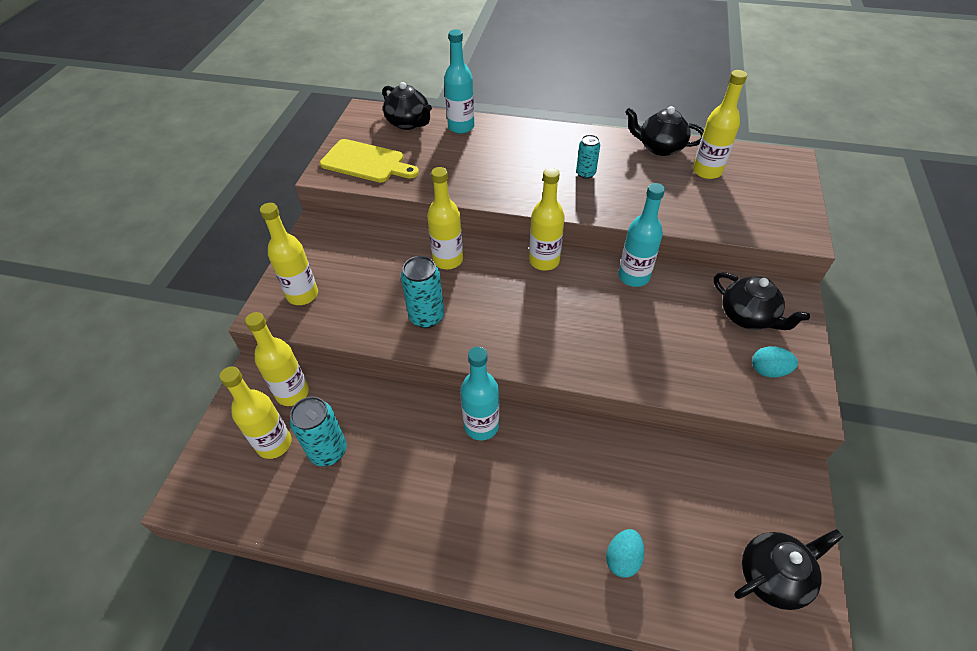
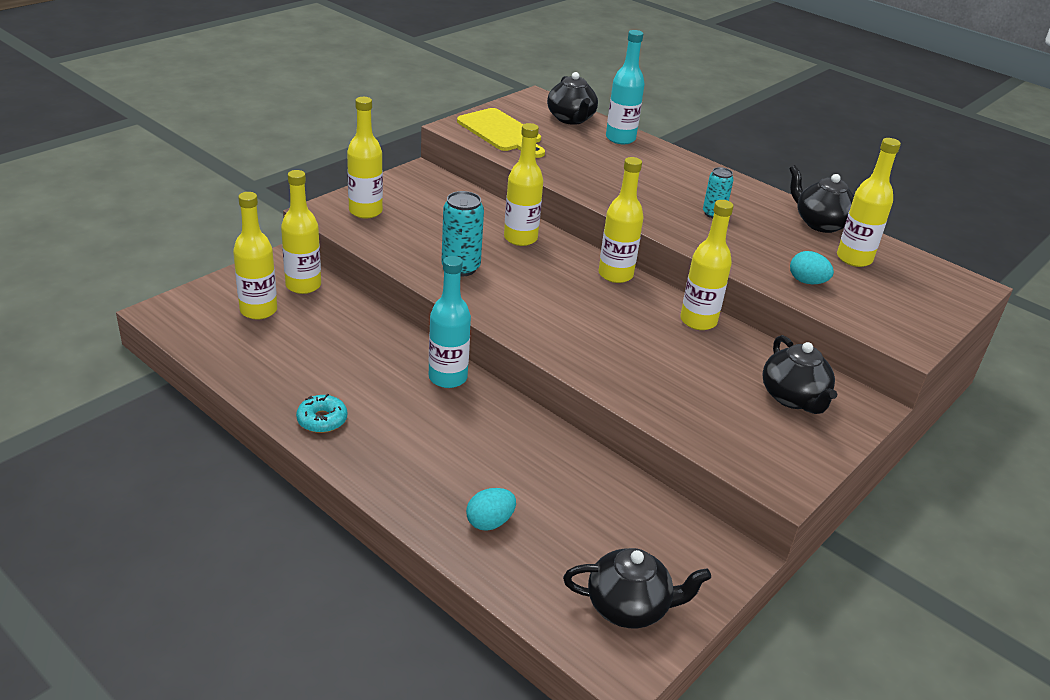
camera: 25 degrees right, 15 degrees down
(328, 451) = (298, 334): turquoise can -> none
(418, 535) = (322, 420): none -> turquoise donut
(633, 277) = (698, 321): turquoise bottle -> yellow bottle
(768, 370) = (770, 443): turquoise egg -> turquoise egg (807, 282)

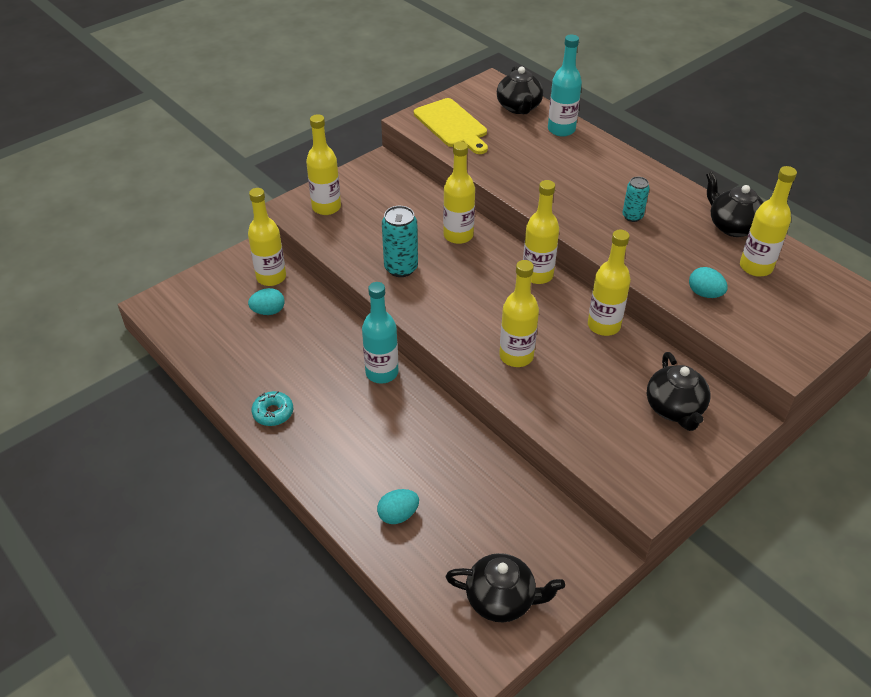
camera: 10 degrees right, 10 degrees up
(258, 310) = (232, 303): yellow bottle -> yellow bottle (516, 356)
(304, 318) = (268, 311): none -> turquoise egg

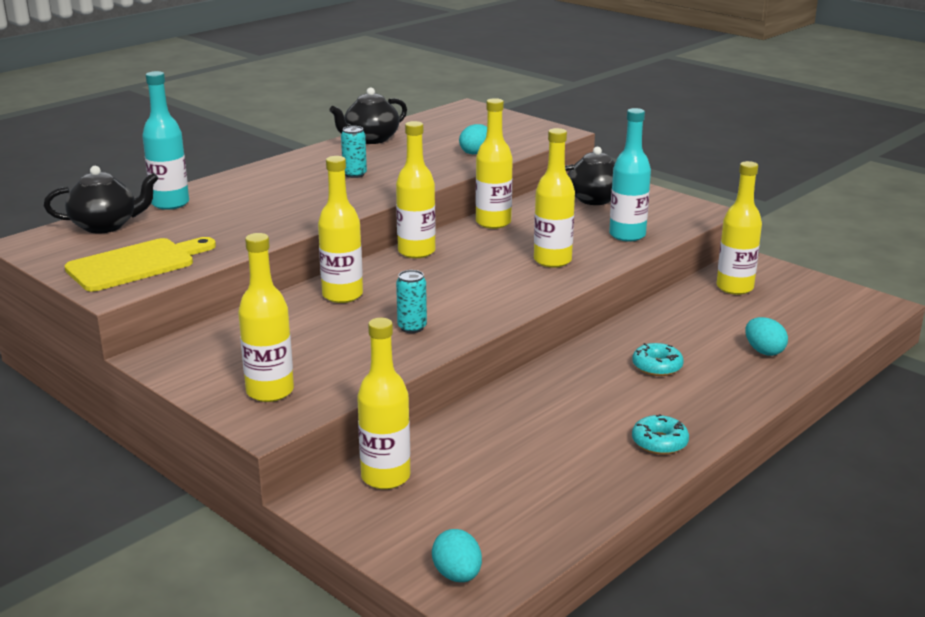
camera: 95 degrees left, 20 degrees down
(268, 311) = (465, 470): turquoise egg -> turquoise egg (457, 575)
(382, 373) = (563, 373): turquoise bottle -> turquoise bottle (627, 235)
(383, 432) = (657, 366): none -> turquoise donut
(401, 268) = (412, 327): turquoise can -> turquoise can, size x0.63
(502, 599) = (822, 300): black teapot -> none
(756, 267) = (432, 135): yellow bottle -> yellow bottle (734, 288)

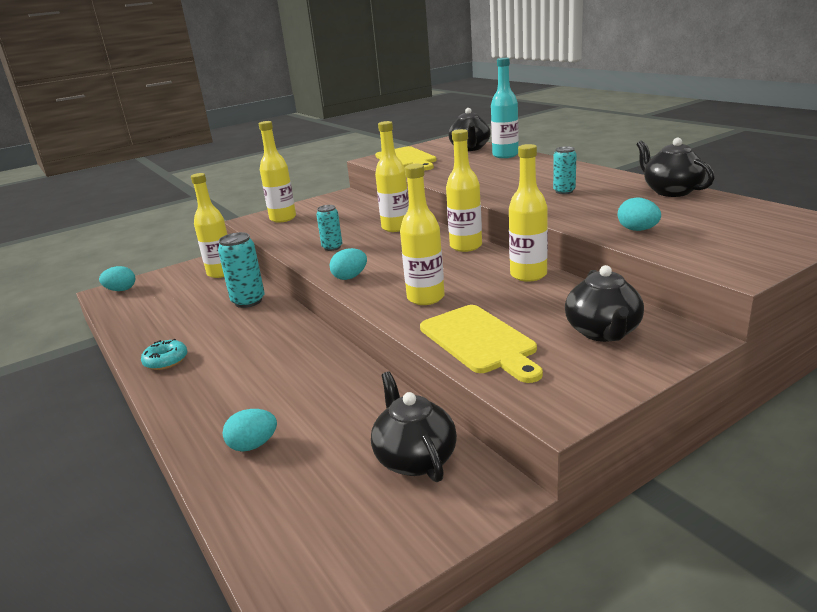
camera: 105 degrees right, 0 degrees up
(489, 423) = (248, 301): none -> turquoise can
(507, 303) = (350, 277): none -> turquoise egg
(627, 235) = (480, 341): turquoise bottle -> yellow cutting board
(657, 366) = (271, 374): turquoise donut -> none
(734, 288) = (414, 458): yellow bottle -> black teapot

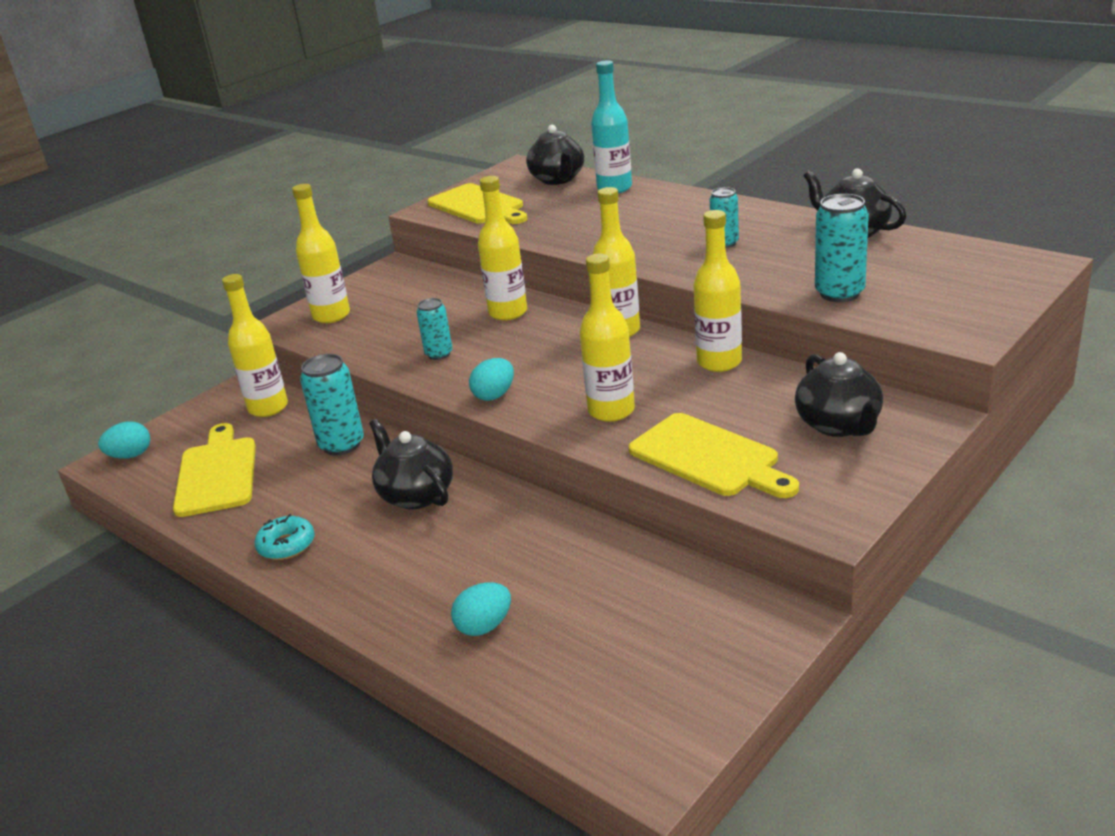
camera: 15 degrees left, 5 degrees up
(160, 308) = (217, 473): none -> yellow cutting board
(414, 458) = (682, 603): black teapot -> black teapot (415, 495)
(637, 230) = (839, 293): turquoise egg -> turquoise can

